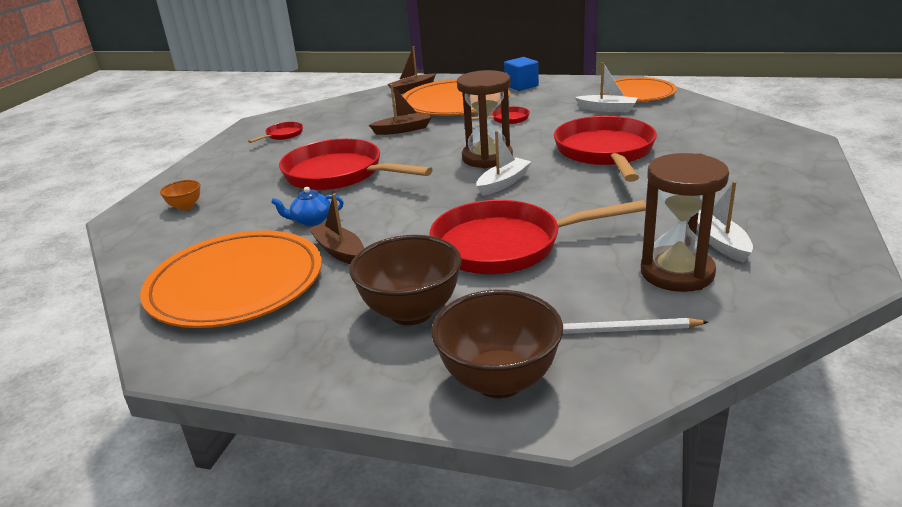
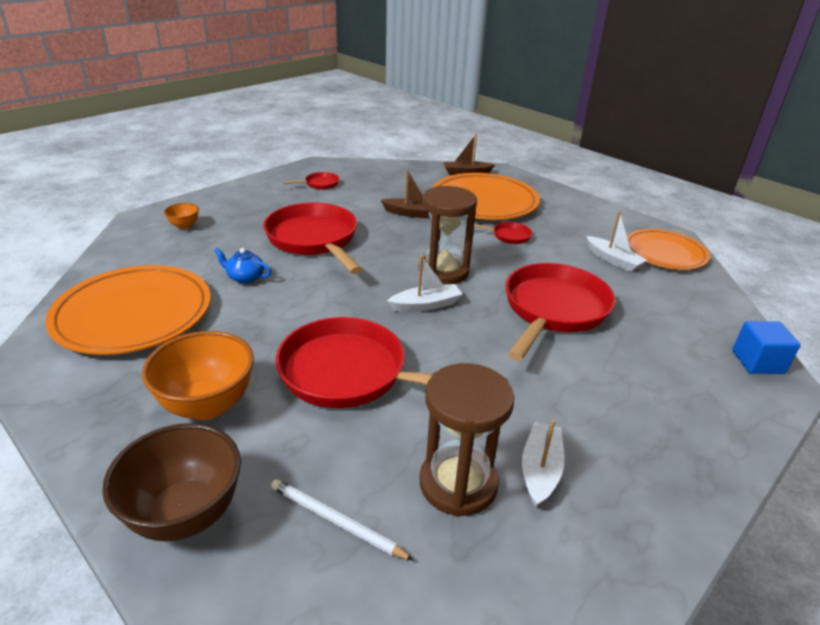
camera: 25 degrees right, 5 degrees up
(339, 251) = (229, 317): brown boat -> none
(411, 312) = (207, 405): brown bowl -> orange bowl
(521, 86) = (563, 203): blue cube -> blue cube (758, 362)

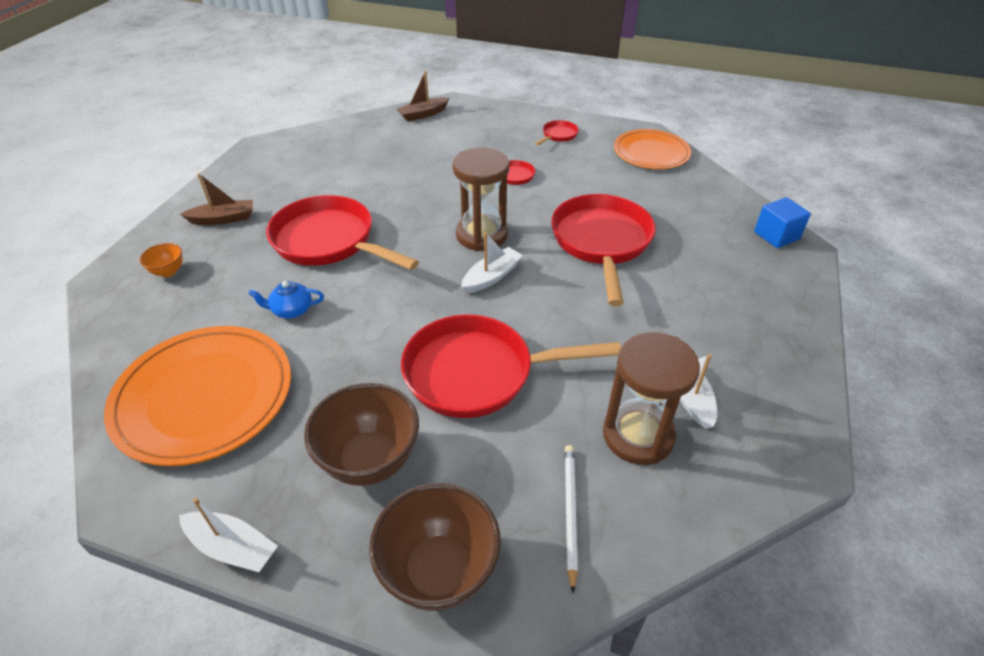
camera: 25 degrees left, 10 degrees up
(207, 405) = (370, 460): orange bowl -> brown bowl
(319, 184) = (280, 171): red pan -> red pan (558, 135)
(336, 521) = (570, 513): white pencil -> white pencil turned 90 degrees clockwise
(411, 213) = (404, 179): brown boat -> brown boat (223, 219)
(484, 201) = (463, 144): orange plate -> none
(613, 260) = (616, 174): white boat -> white boat (232, 547)

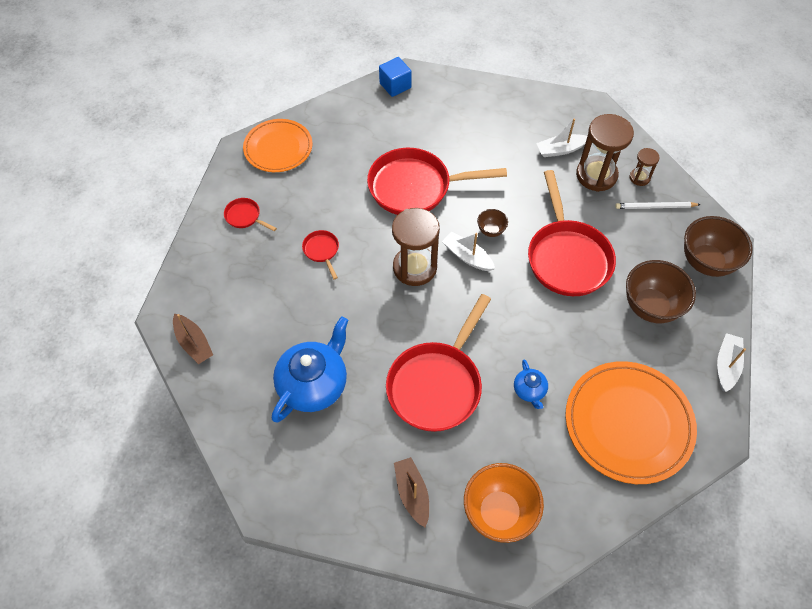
camera: 95 degrees left, 15 degrees up
(168, 272) = (499, 512): orange bowl -> orange bowl, size x2.06
(361, 169) = (314, 384): none -> blue teapot
(530, 301) = (491, 231): none -> brown bowl
(637, 501) = (639, 178): none -> brown hourglass

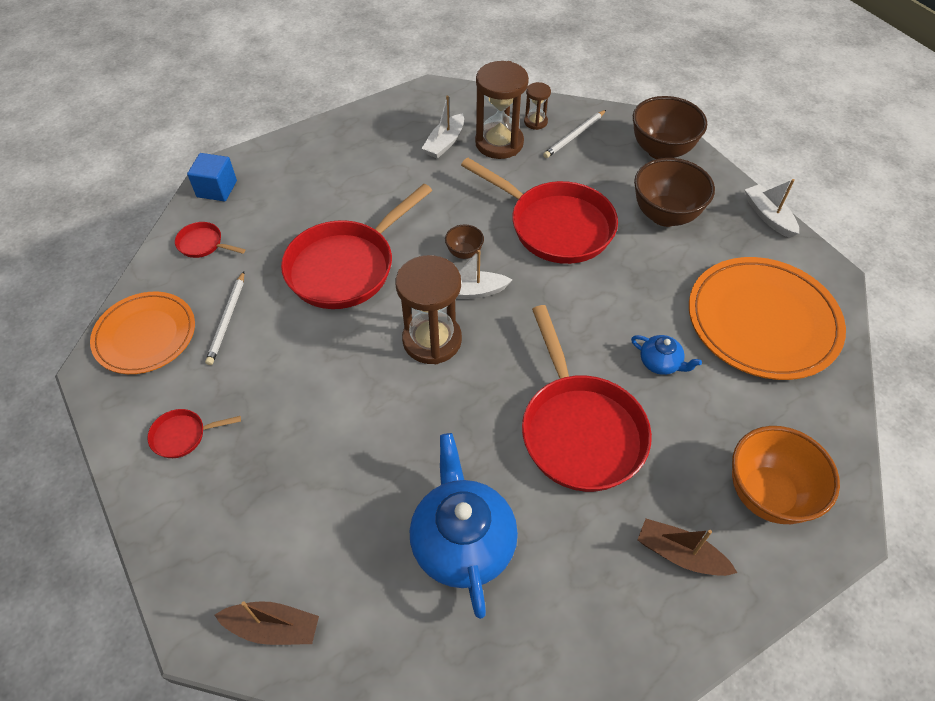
camera: 45 degrees left, 5 degrees down
(322, 251) = (316, 400): red pan -> red pan (203, 244)
(324, 170) = (227, 319): none -> white pencil

